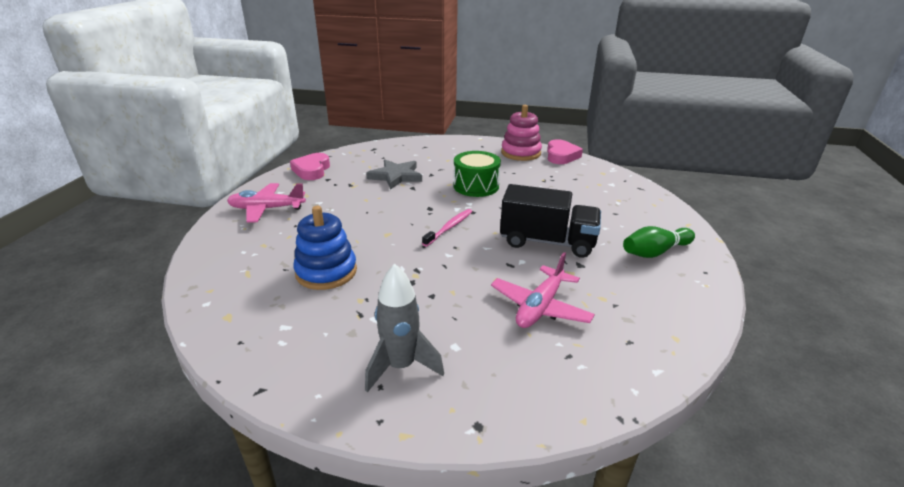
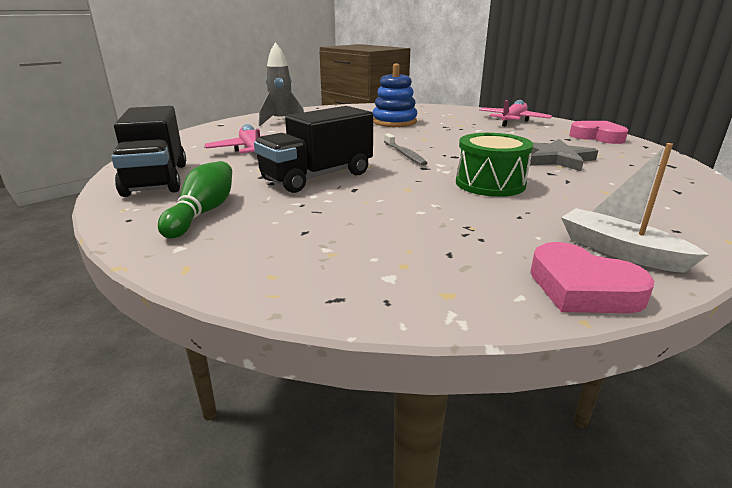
camera: 125 degrees right, 5 degrees down
(449, 228) = (404, 154): pink toothbrush -> grey toothbrush
(521, 153) = (619, 251): pink stacking toy -> white boat
(665, 311) = (156, 179): none -> black truck

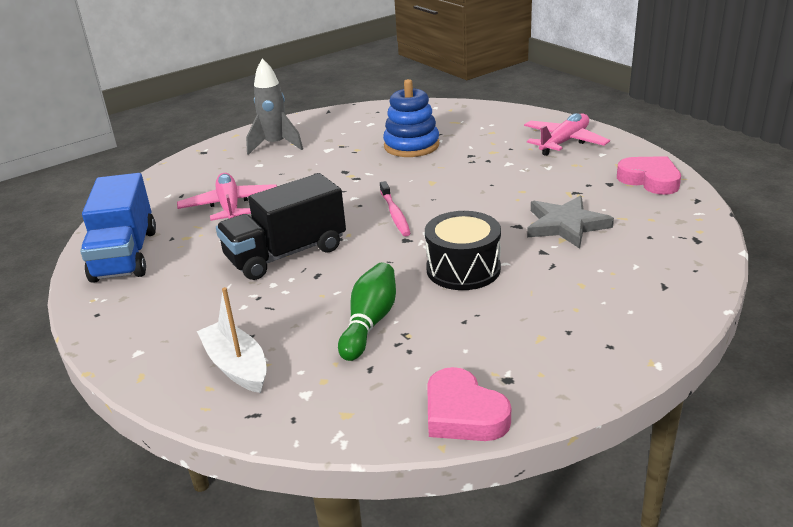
camera: 10 degrees right, 5 degrees up
(156, 179) = (125, 255): black truck -> blue truck
(203, 212) = (164, 307): green bowling pin -> green bowling pin (370, 322)
(404, 154) = (395, 214): grey toothbrush -> pink toothbrush
(490, 183) = (463, 269): green drum -> black drum
(619, 251) = (530, 372): white boat -> white boat (237, 366)

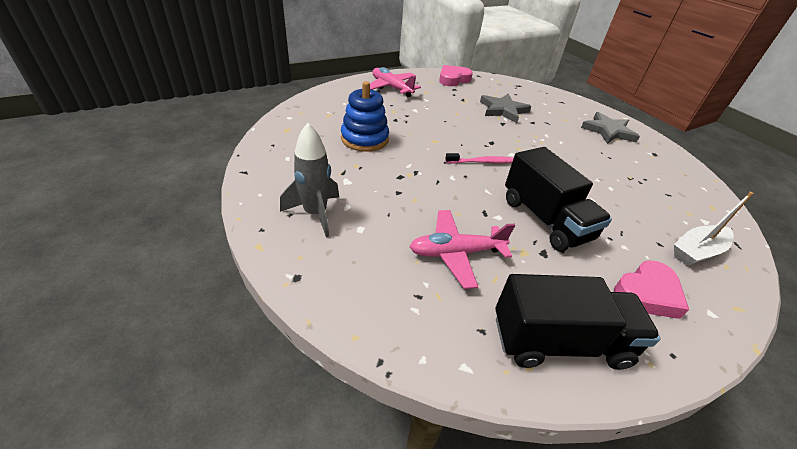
camera: 90 degrees left, 10 degrees up
(125, 255) = (559, 341): blue truck -> black truck
(370, 322) = (623, 189): green bowling pin -> none
(463, 269) = (555, 148): black drum -> none
(463, 413) = (688, 170): pink heart -> pink heart (647, 293)
(568, 331) = (608, 131): none -> grey star

